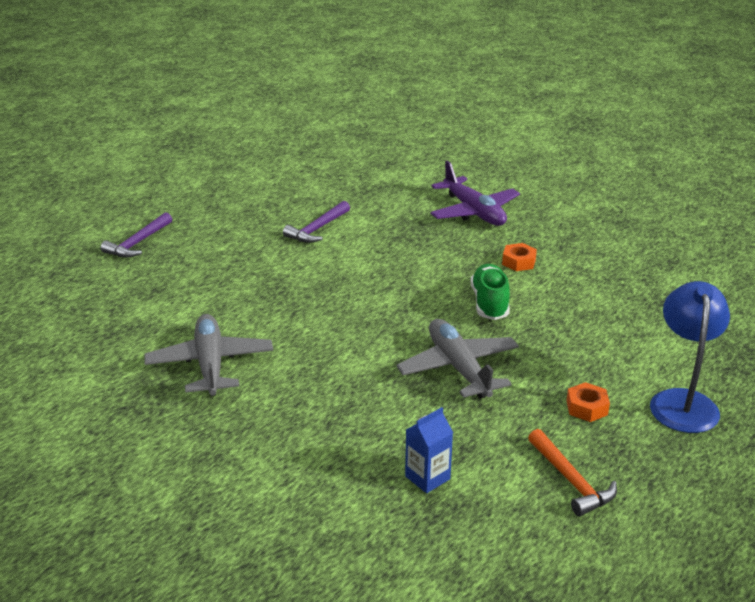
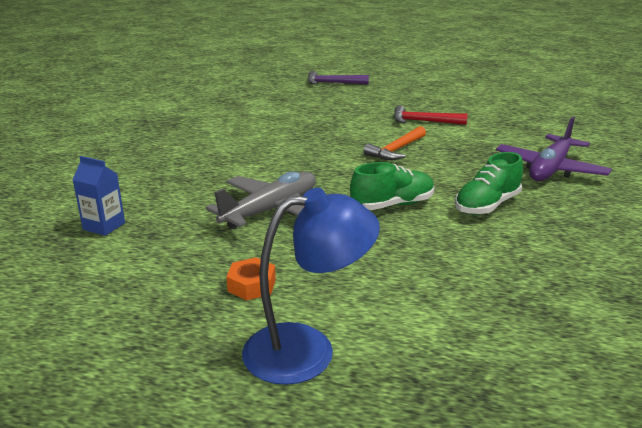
camera: 65 degrees right, 5 degrees down
(210, 364) = (208, 130): grey plane -> none
(317, 229) = (424, 121): purple hammer -> red hammer
(518, 262) = (487, 205): orange nut -> green shoe
(571, 480) = (123, 295): orange hammer -> orange hammer (396, 150)

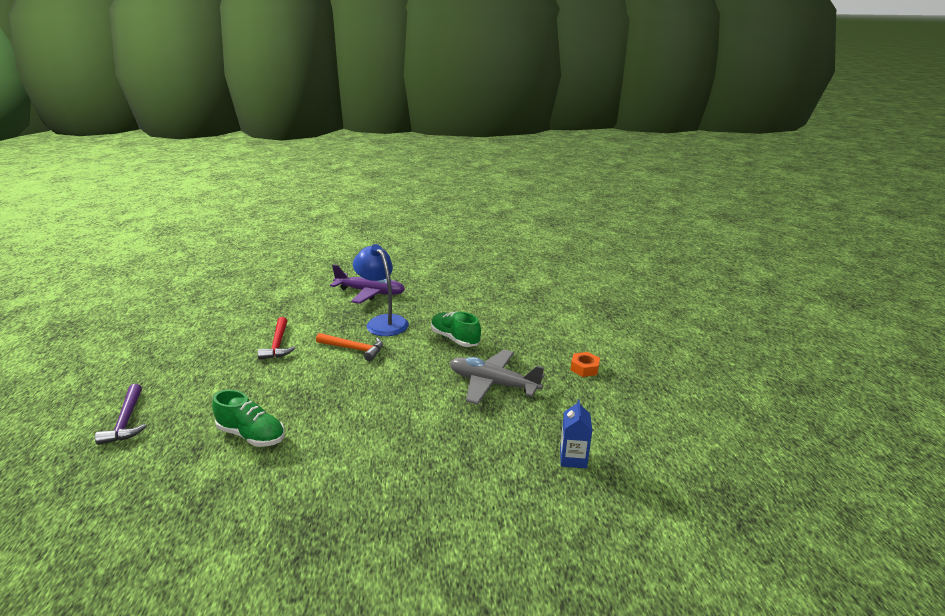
camera: 110 degrees left, 0 degrees up
(307, 349) = (616, 341): blue lamp -> blue lamp (383, 322)
(487, 205) = (437, 309): green shoe -> green shoe (251, 435)

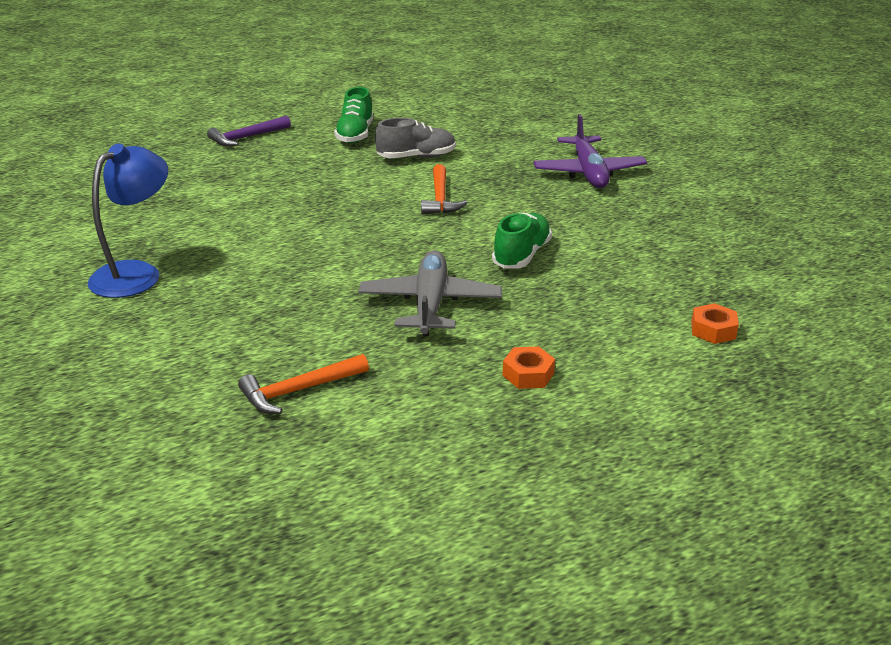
camera: 70 degrees right, 5 degrees up
(251, 435) = (252, 193): green shoe -> green shoe (355, 135)
(278, 344) = (416, 157): red hammer -> grey shoe
(383, 322) = (519, 199): blue lamp -> blue lamp (136, 273)
(564, 308) = (713, 330): none -> orange nut
(573, 458) = (299, 390): blue carton -> orange hammer

